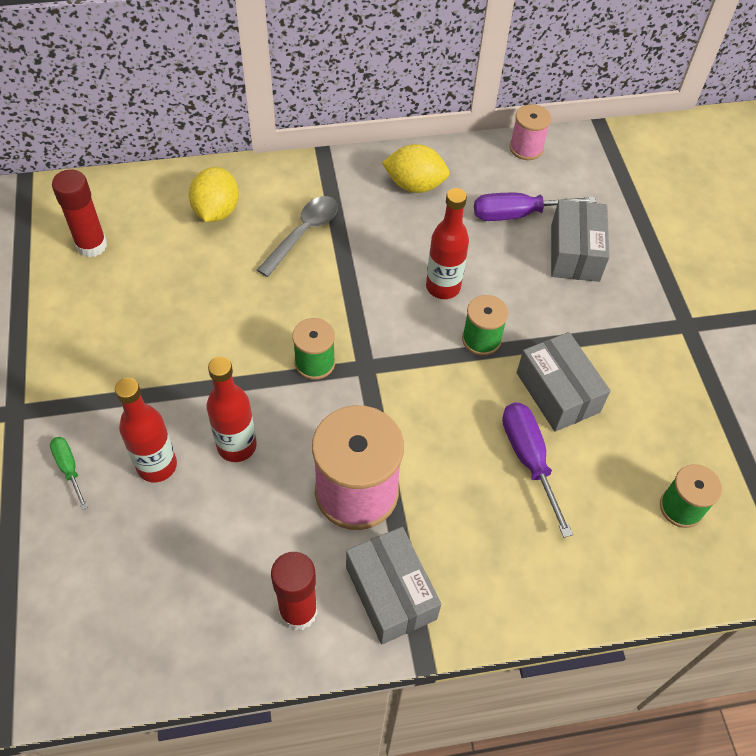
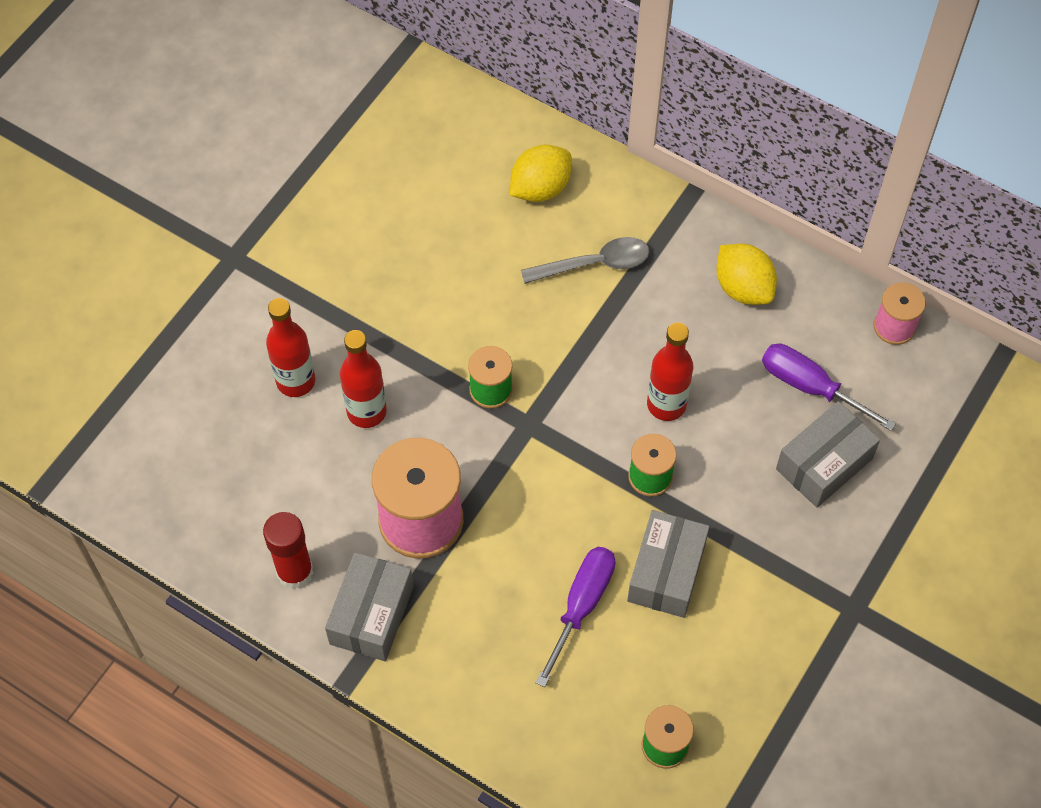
camera: 45 degrees right, 5 degrees up
(69, 468) = (233, 334): green screwdriver -> none
(91, 245) = (409, 149): red glue stick -> none

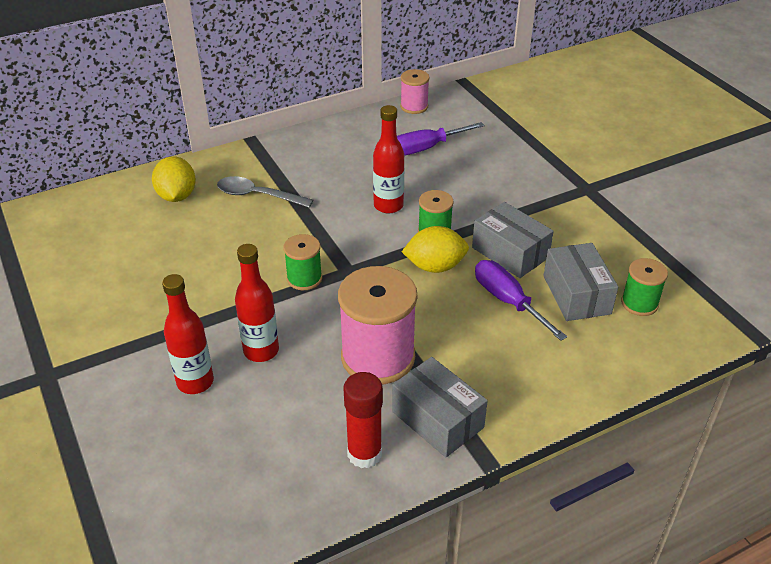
camera: 60 degrees left, 20 degrees down
(594, 264) = (258, 195): grey spoon -> grey spoon turned 90 degrees counterclockwise
(743, 288) = (336, 146): yellow lemon -> yellow lemon (435, 266)
(824, 464) = (482, 163): grey box -> grey box (576, 295)

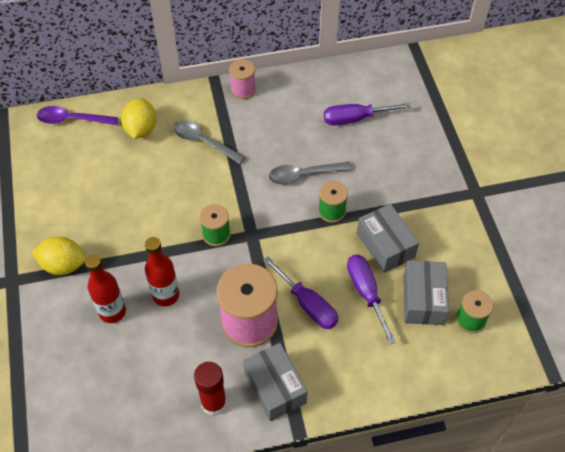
camera: 15 degrees right, 15 degrees up
(87, 201) = (72, 120): none -> purple spoon
(388, 206) = (304, 175): red bottle -> grey spoon
(414, 106) = (361, 68): pink spool -> pink spool (243, 89)
(435, 266) = (320, 246): yellow lemon -> yellow lemon (63, 265)
(443, 325) = (307, 304): none -> purple screwdriver

